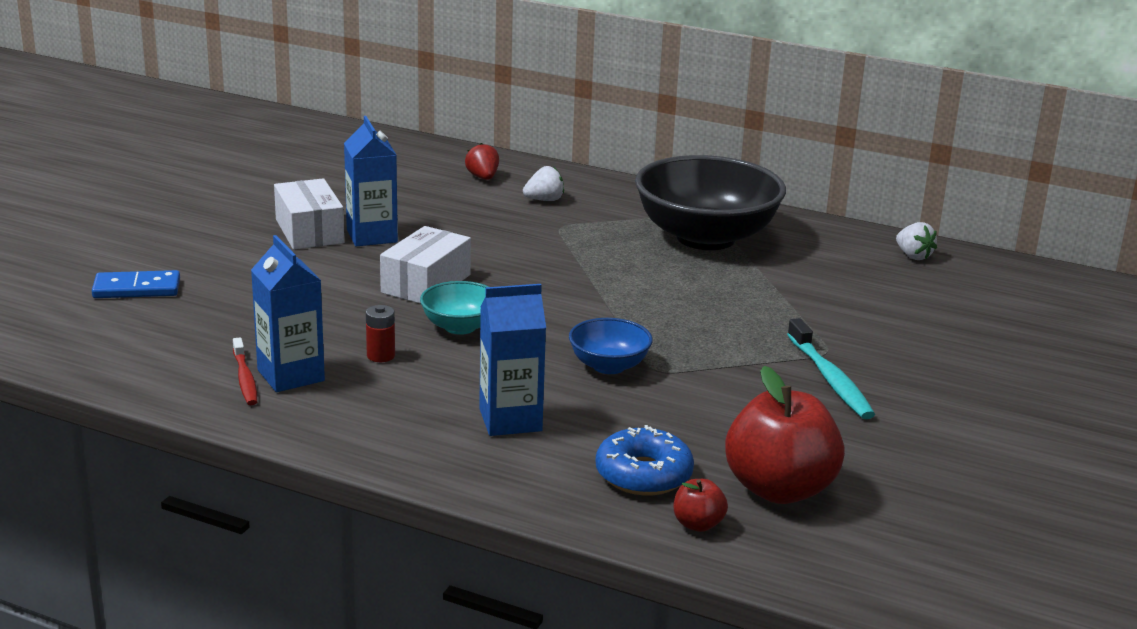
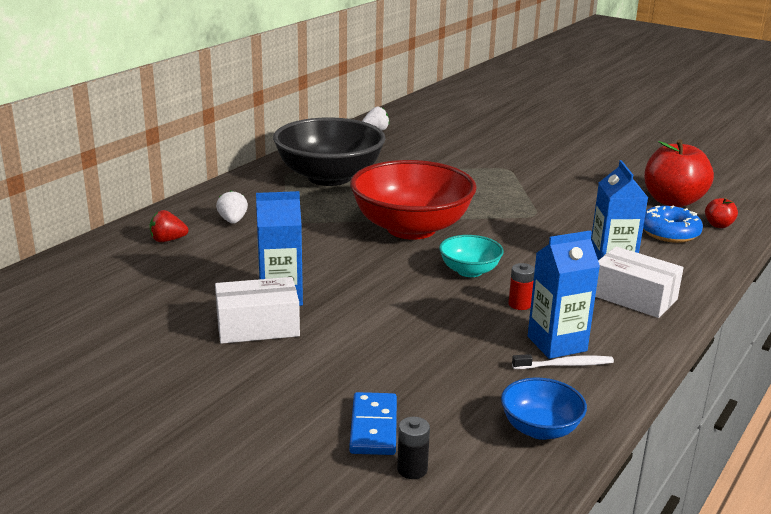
camera: 80 degrees left, 0 degrees up
(72, 306) = (412, 469): none -> black battery
(245, 379) = (565, 365): red toothbrush -> white toothbrush
(426, 284) = (389, 279): white box -> white box (634, 297)
(568, 291) = (411, 228): none -> red bowl
(609, 366) = (530, 227): blue bowl -> blue bowl (540, 429)
(830, 379) = (542, 173): turquoise toothbrush -> none

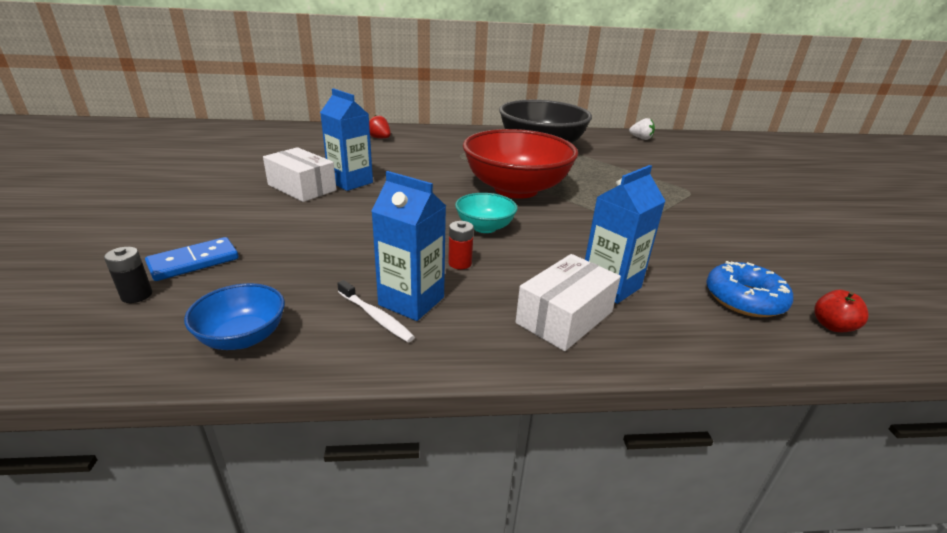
camera: 50 degrees right, 5 degrees up
(233, 221) = (431, 143): white strawberry -> none
(634, 297) = (564, 317): white box -> white box turned 45 degrees clockwise
(672, 201) = (818, 281): red apple -> none

